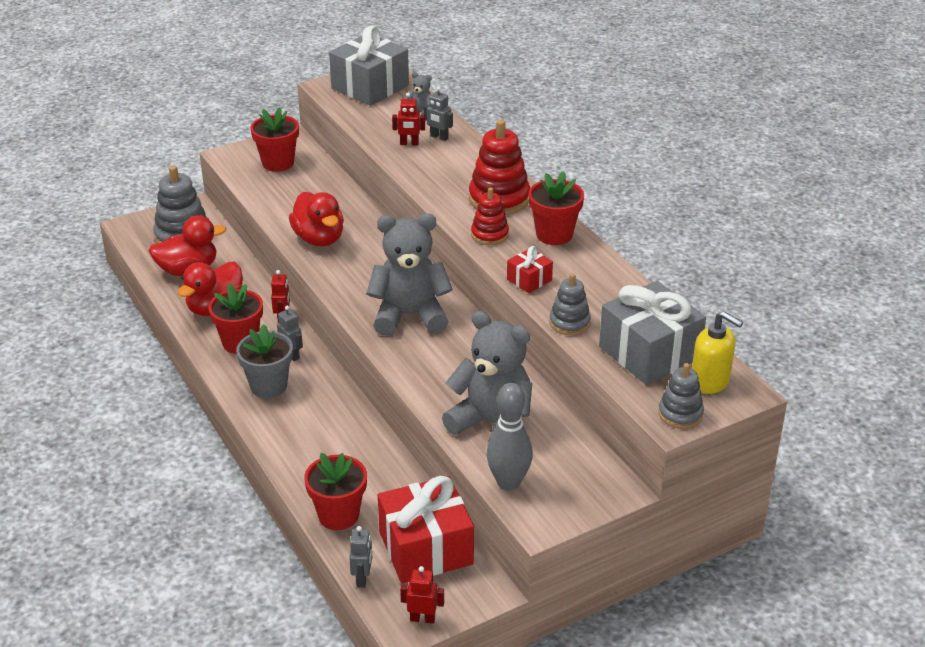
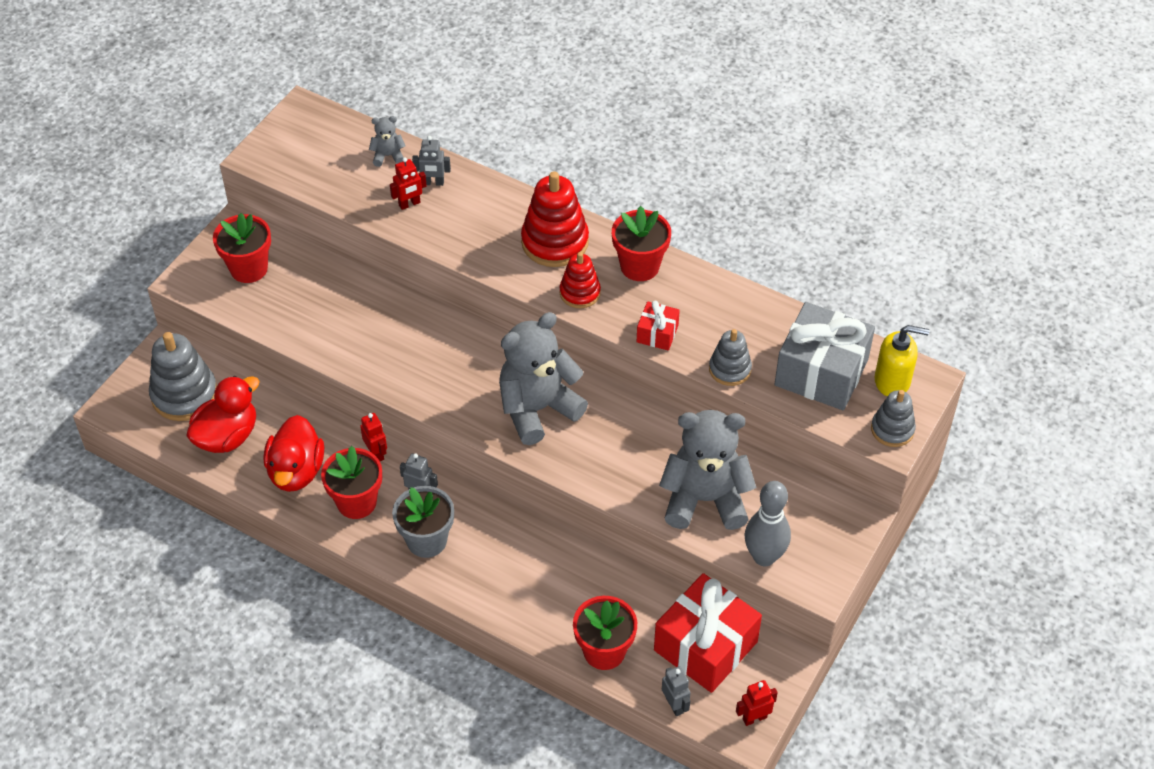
camera: 30 degrees left, 15 degrees up
(319, 239) = (374, 352): red duck -> none
(370, 87) = (305, 139): grey gift -> none

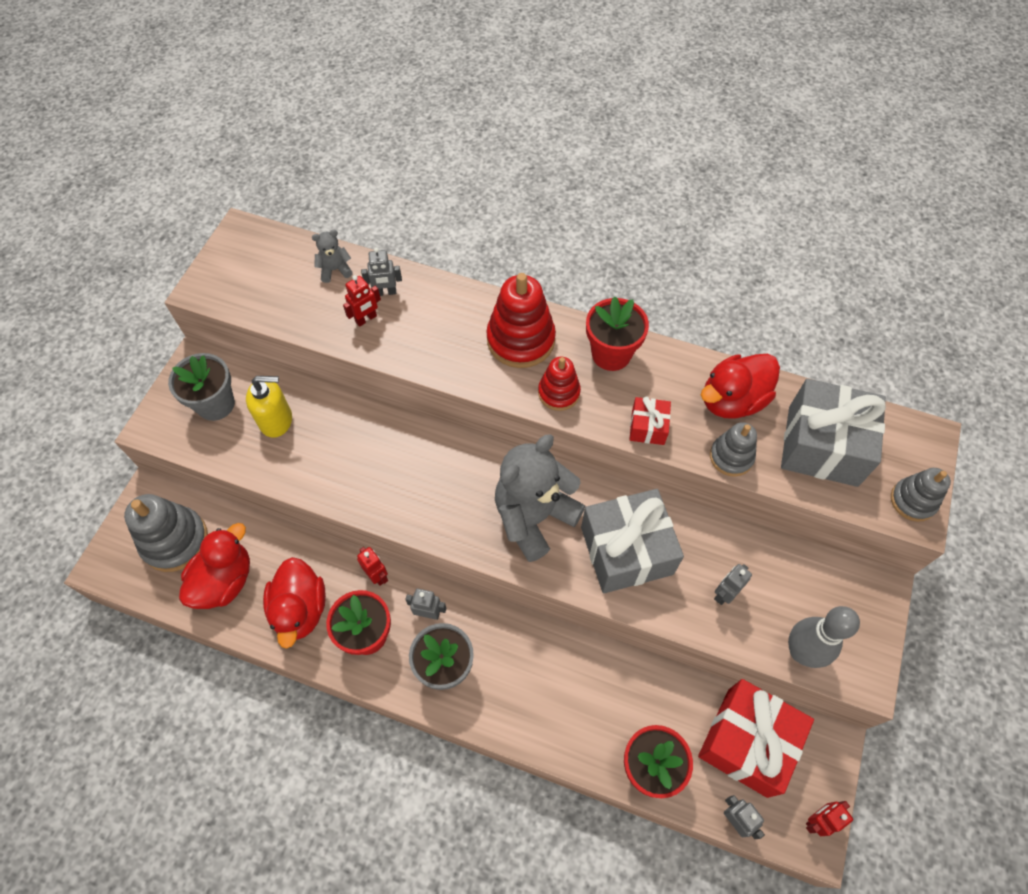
camera: 10 degrees left, 10 degrees up
(249, 268) = (215, 404): red flower pot -> grey flower pot
(620, 450) = (626, 550): none -> grey gift
(705, 499) = (724, 594): grey teddy bear -> grey robot
(746, 322) = (732, 400): none -> red duck
(892, 381) = (895, 445): yellow soap dispenser -> yellow soap dispenser (276, 420)

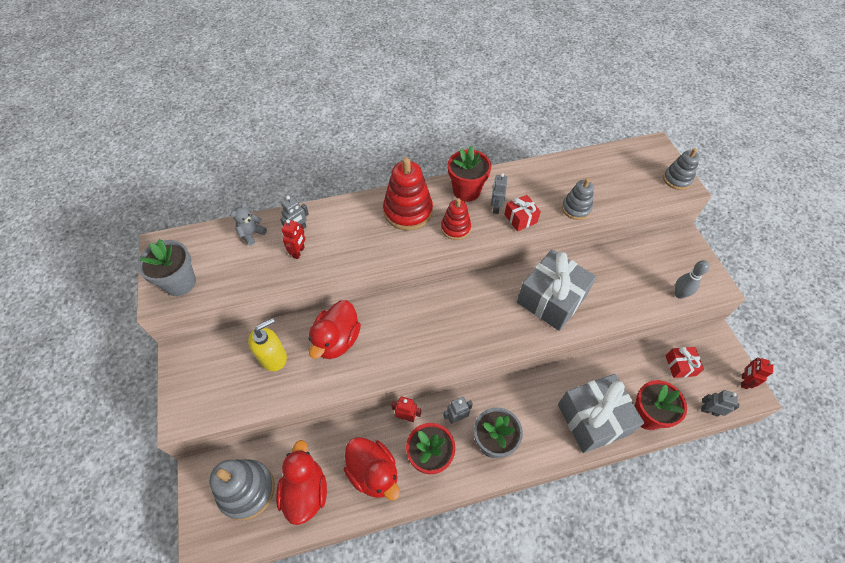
camera: 35 degrees left, 5 degrees down
(215, 404) = (219, 373): grey flower pot -> grey flower pot (180, 283)
(534, 517) = (486, 313): grey teddy bear -> none
(724, 594) = (619, 289): grey robot -> grey robot (495, 207)
(732, 400) = (551, 180): red duck -> red duck (337, 340)
(747, 742) = (680, 365): red gift -> red gift, size x0.48
(801, 652) = (679, 294): grey bowling pin -> grey bowling pin, size x0.67
(822, 446) = (613, 177): grey gift -> grey gift (593, 419)

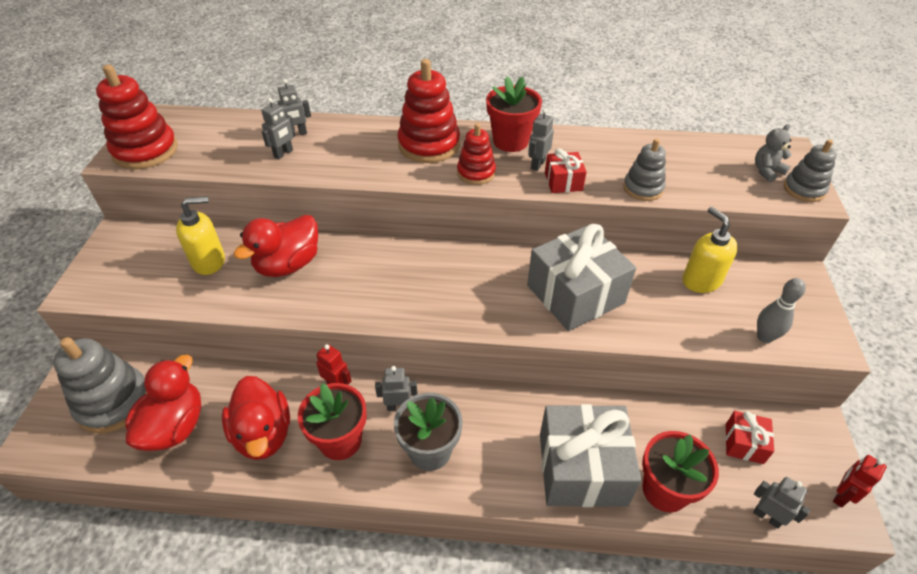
camera: 20 degrees right, 10 degrees down
(180, 283) = (145, 151): grey flower pot -> red stacking toy
(251, 234) = (246, 127): grey teddy bear -> grey teddy bear (767, 171)
(299, 252) = (283, 153): red robot -> grey robot
(626, 262) = (701, 280): none -> yellow soap dispenser

